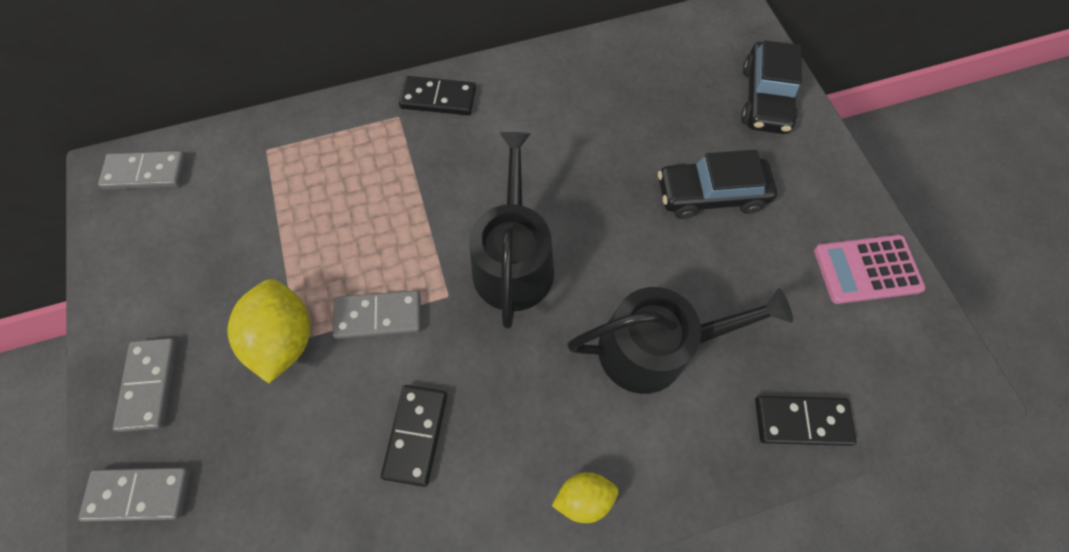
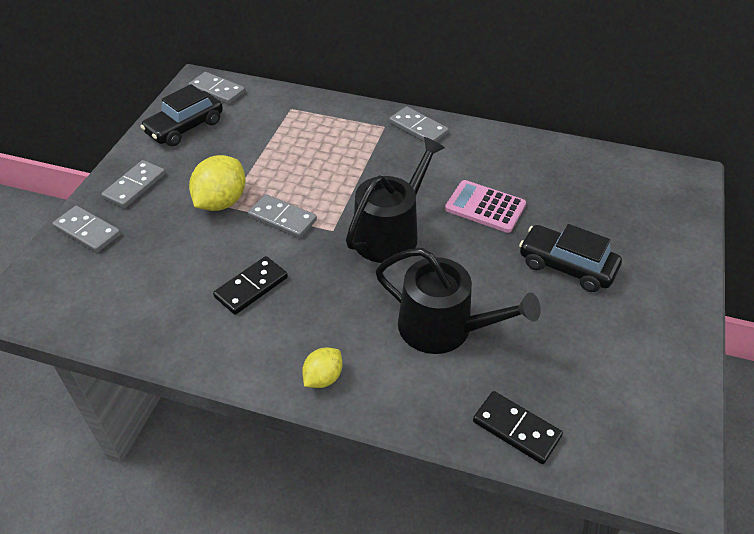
camera: 35 degrees right, 20 degrees down
(438, 98) = (418, 128): black domino -> grey domino
(584, 497) = (323, 378): yellow lemon -> yellow lemon turned 75 degrees counterclockwise
(765, 98) = (665, 232): black car -> black car (185, 127)
(866, 269) = (656, 372): pink calculator -> pink calculator (485, 207)

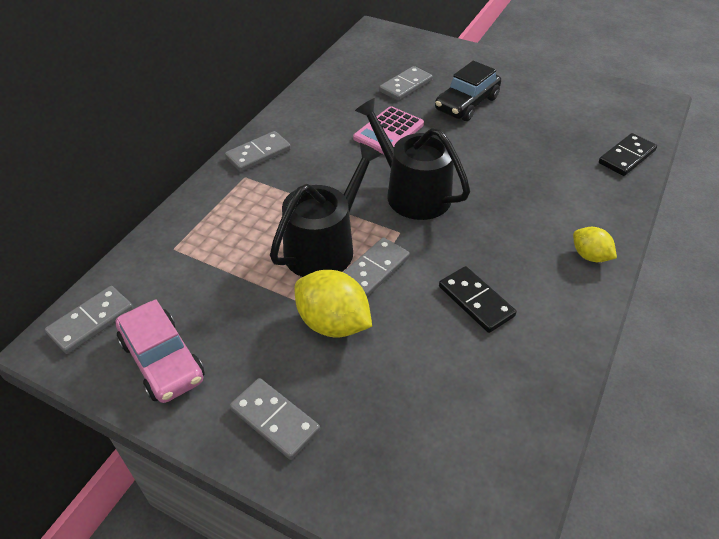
camera: 80 degrees left, 0 degrees up
(87, 231) = (356, 476): grey domino -> grey domino (405, 86)
(185, 127) = (163, 360): black car -> pink car
(444, 328) = (531, 177): black watering can -> black watering can (325, 246)

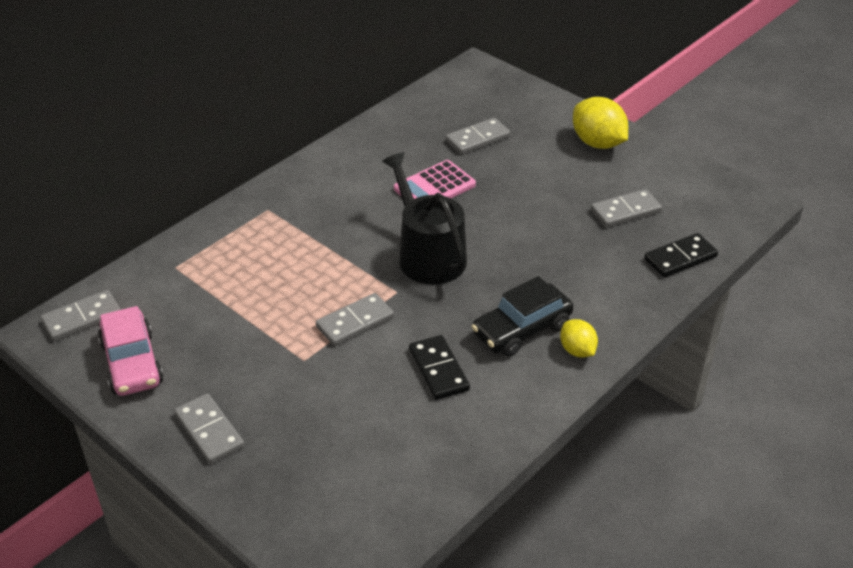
camera: 15 degrees right, 5 degrees down
(258, 154) = (290, 188): grey domino -> grey domino (625, 211)
(325, 246) = (317, 291): black watering can -> none
(333, 323) = (294, 362): yellow lemon -> yellow lemon (597, 143)
(466, 104) = (535, 170): black car -> black car (522, 329)

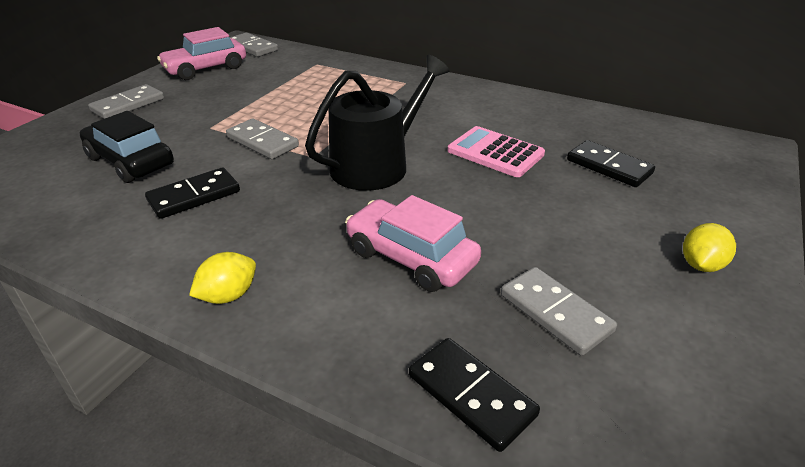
camera: 75 degrees right, 5 degrees down
(477, 139) = (609, 167): grey domino -> black domino
(522, 329) = (264, 244): black car -> black car (130, 161)
(558, 258) = (411, 257): none -> pink car
(597, 143) = (701, 265): yellow lemon -> yellow lemon, size x0.58

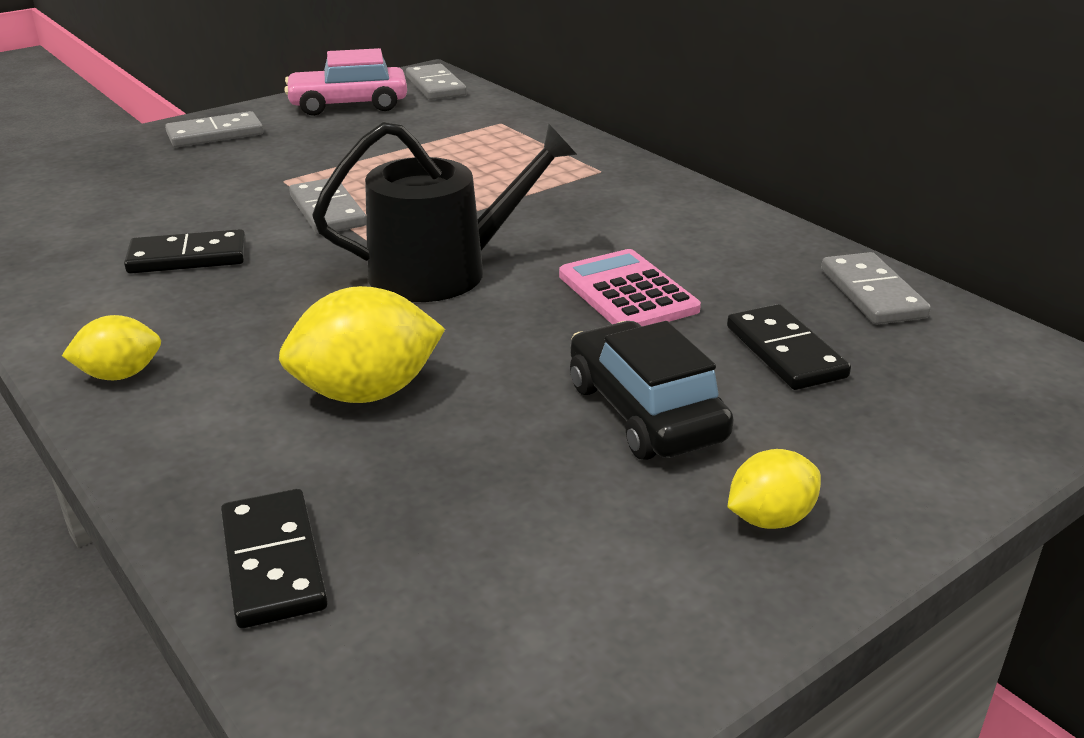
camera: 25 degrees right, 5 degrees down
(130, 161) = (157, 202): black car -> black car (645, 412)
(411, 257) = (366, 392): pink car -> yellow lemon
(555, 313) = (480, 510): grey domino -> grey domino (872, 293)

